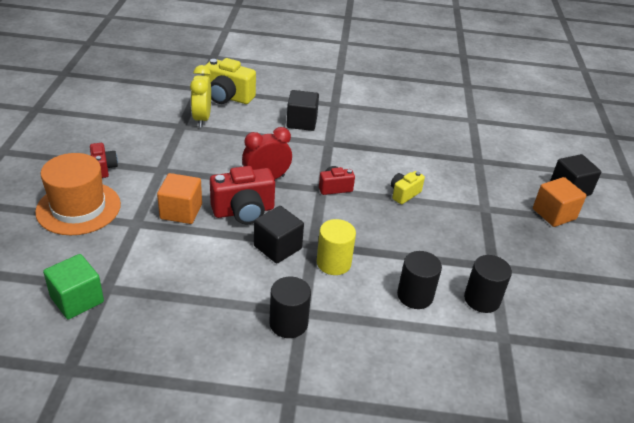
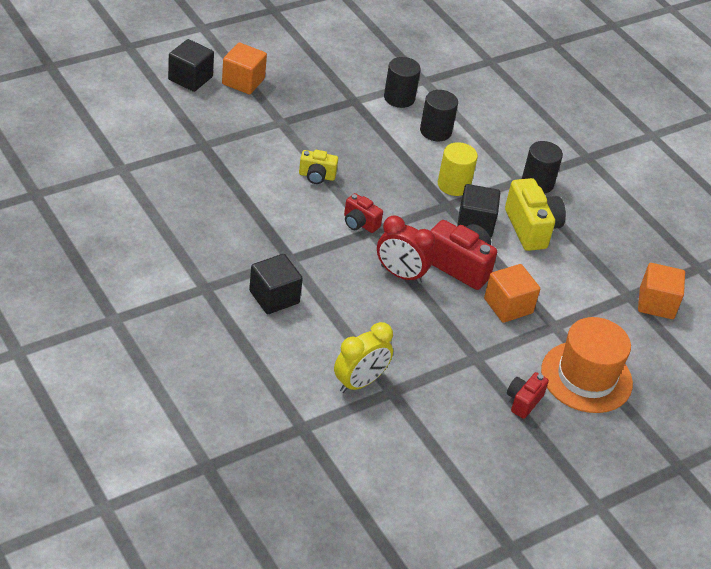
camera: 130 degrees left, 5 degrees up
(77, 300) = (656, 303): green cube -> orange cube
(227, 97) = (292, 388): yellow camera -> yellow camera (531, 228)

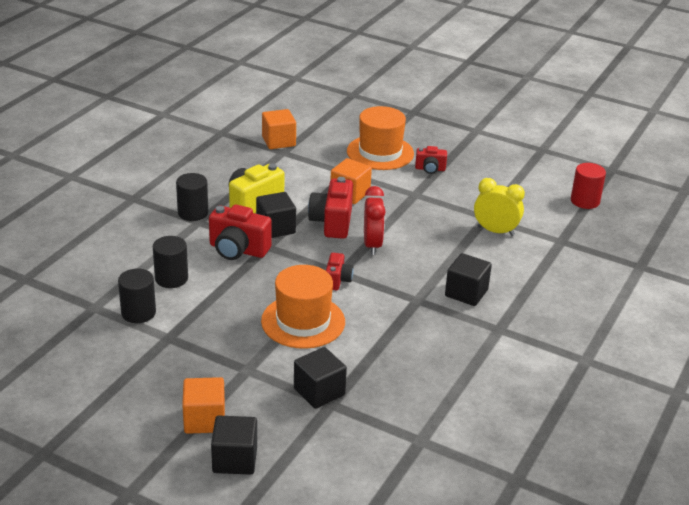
camera: 115 degrees left, 10 degrees down
(222, 145) = (319, 392): none -> black cube
(316, 176) = (303, 321): yellow camera -> orange hat
(364, 507) = (585, 201): none -> red cylinder
(453, 185) = (238, 250): yellow cylinder -> red camera

